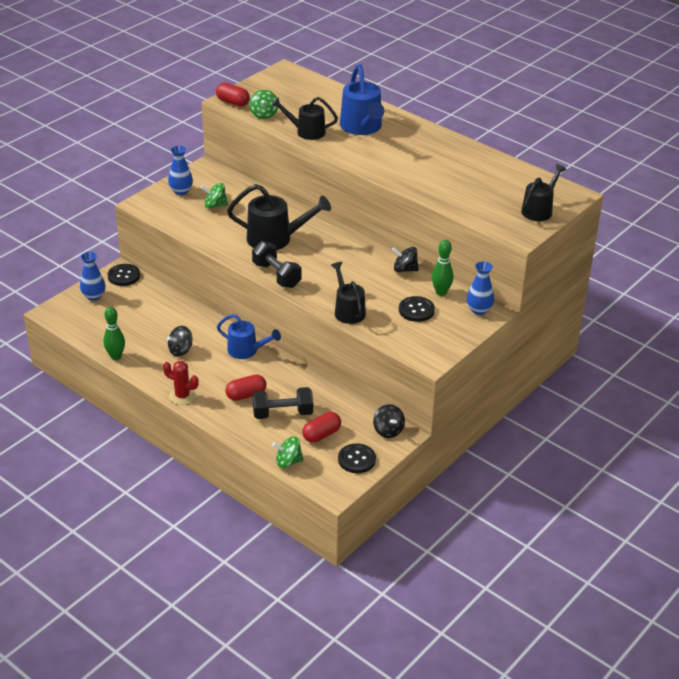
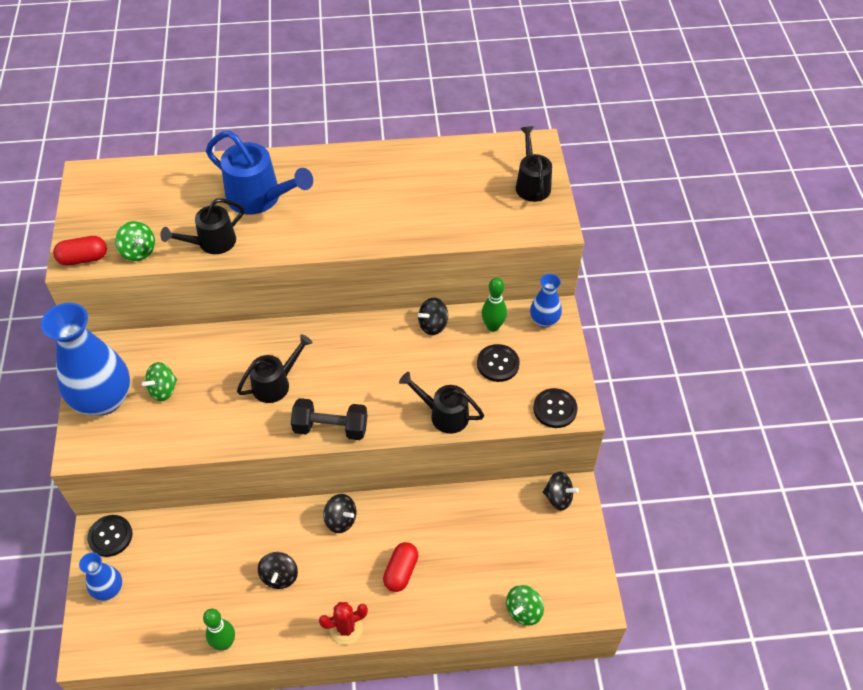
camera: 45 degrees left, 15 degrees up
(181, 191) = (103, 399): blue vase -> blue vase, size x2.02
(247, 350) = (341, 520): blue watering can -> black spinning top
(276, 239) = (276, 383): black watering can -> black watering can, size x0.66
(282, 413) = (456, 561): black dumbbell -> none
(321, 434) = (514, 553): red capsule -> none
(356, 459) = (571, 553): black button -> black button (555, 409)

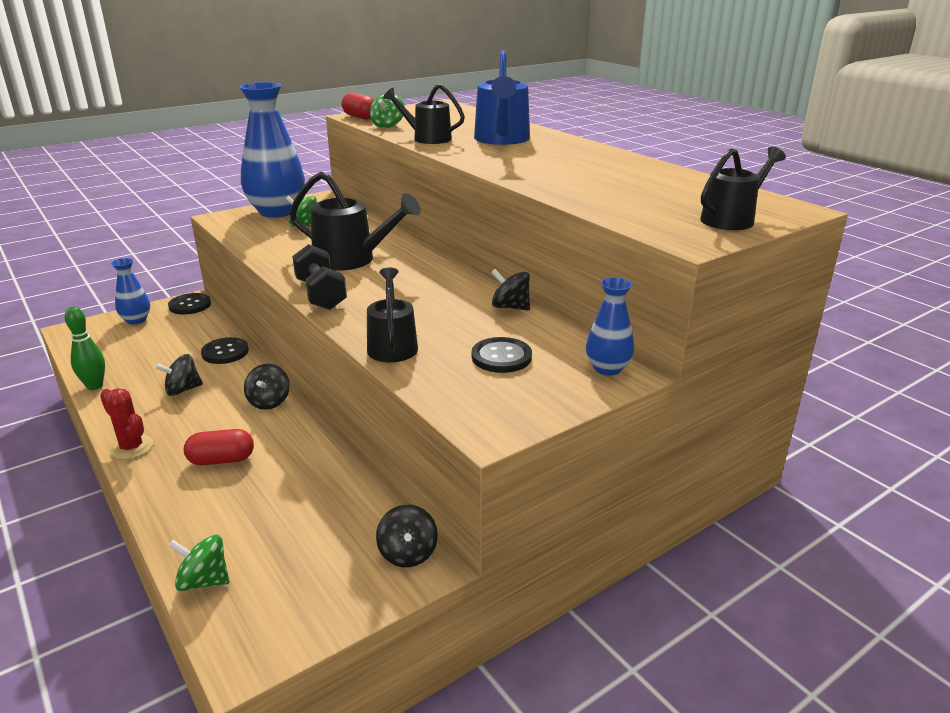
camera: 60 degrees right, 25 degrees down
(276, 383) = (352, 260): black watering can -> black watering can, size x1.51
(493, 326) = (553, 339): green bowling pin -> none
(555, 409) = (474, 415): black button -> black button (225, 352)

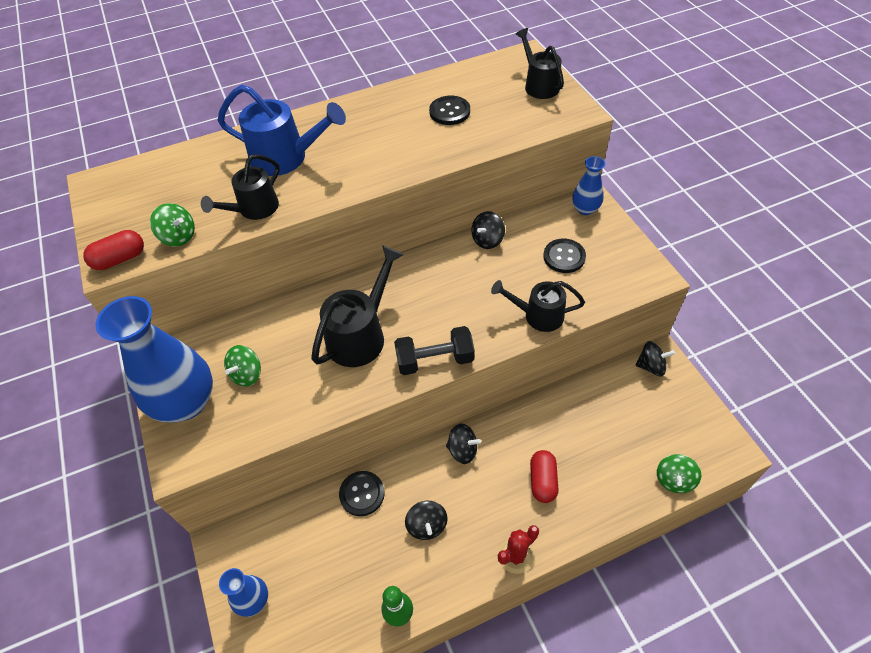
camera: 75 degrees left, 25 degrees up
(190, 305) = (235, 543): black button -> black button (449, 112)

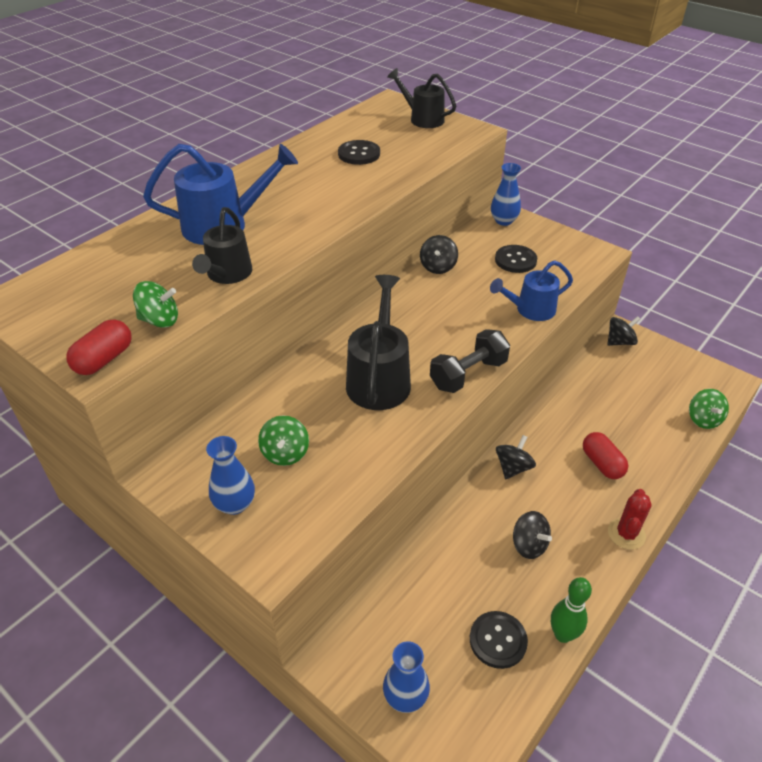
camera: 30 degrees left, 10 degrees down
(186, 402) = (235, 504): blue vase -> blue vase, size x0.50
(362, 494) = (445, 545): black button -> black button (498, 640)
(462, 450) = (513, 467): black spinning top -> black spinning top turned 45 degrees counterclockwise
(537, 315) = (530, 310): black watering can -> blue watering can

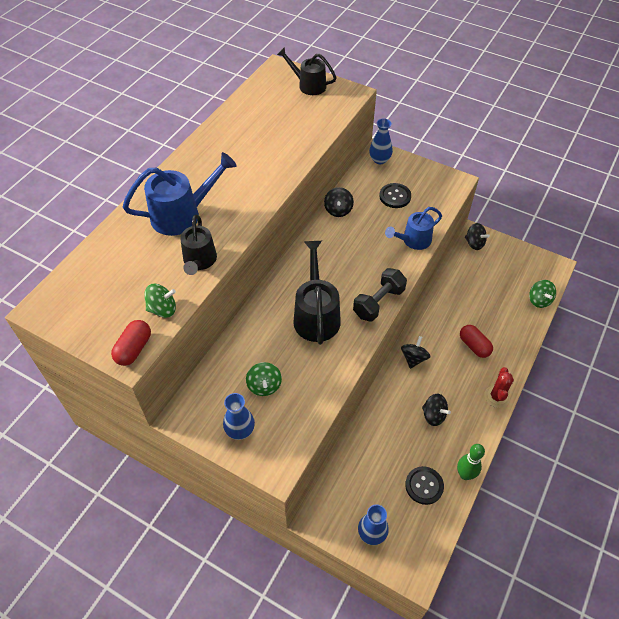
camera: 10 degrees left, 10 degrees up
(359, 154) = (267, 129): black button -> none
(620, 342) = (474, 243): black spinning top -> black spinning top turned 75 degrees clockwise

